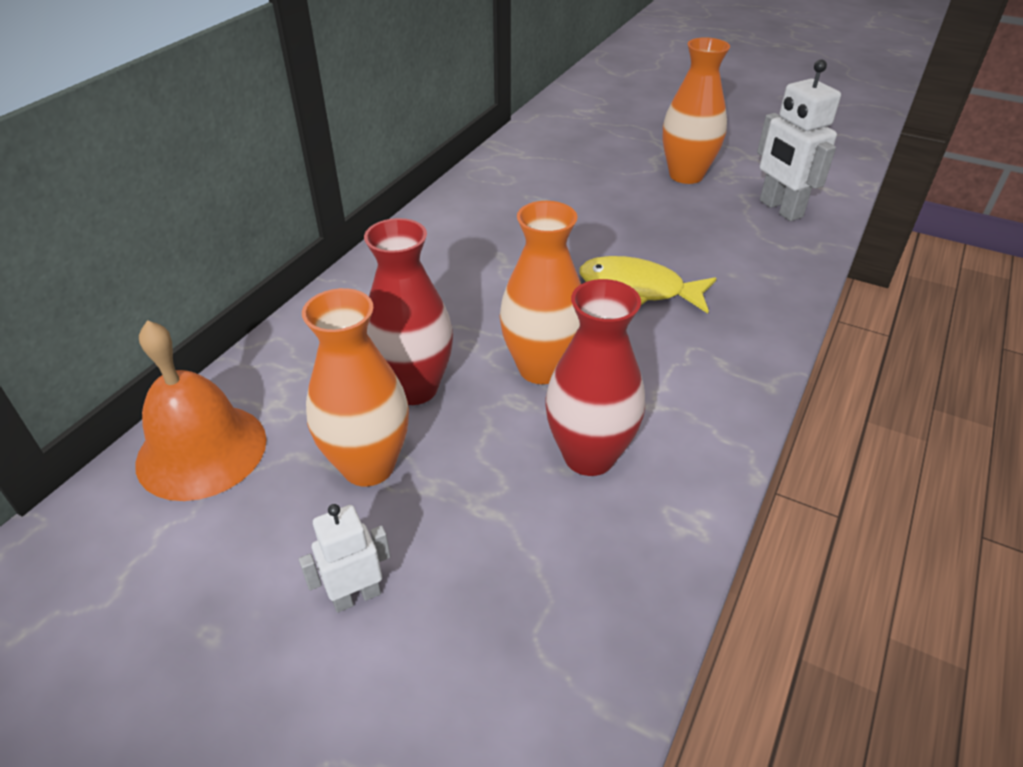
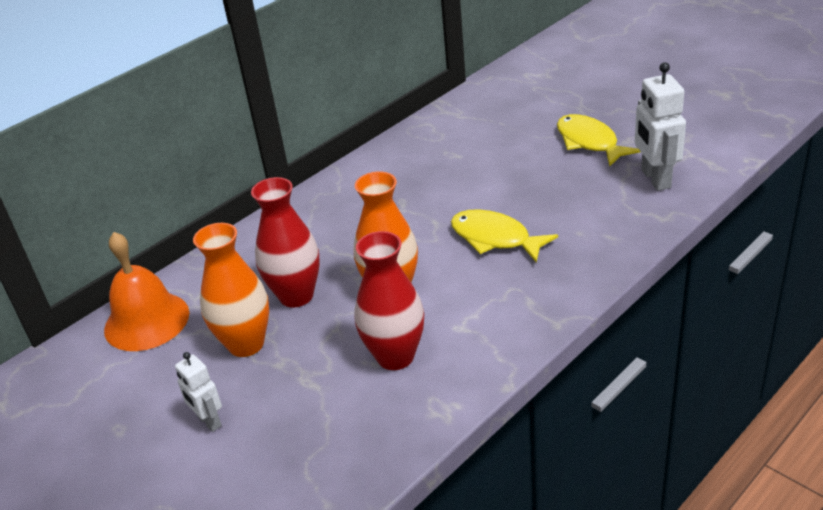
camera: 20 degrees right, 5 degrees down
(356, 596) = (209, 421): white robot -> white robot turned 120 degrees counterclockwise
(686, 175) = (589, 142): orange vase -> yellow fish

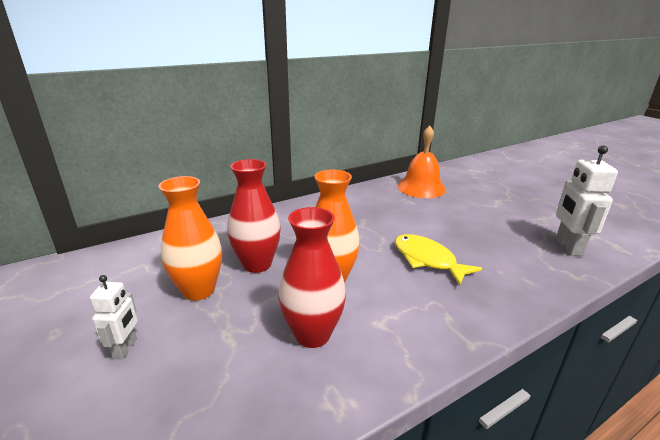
camera: 10 degrees right, 10 degrees down
(146, 321) = (142, 255): orange bell -> orange bell (421, 188)
(209, 421) = (125, 348): white robot -> white robot turned 150 degrees counterclockwise
(589, 142) = (513, 213): yellow fish -> none

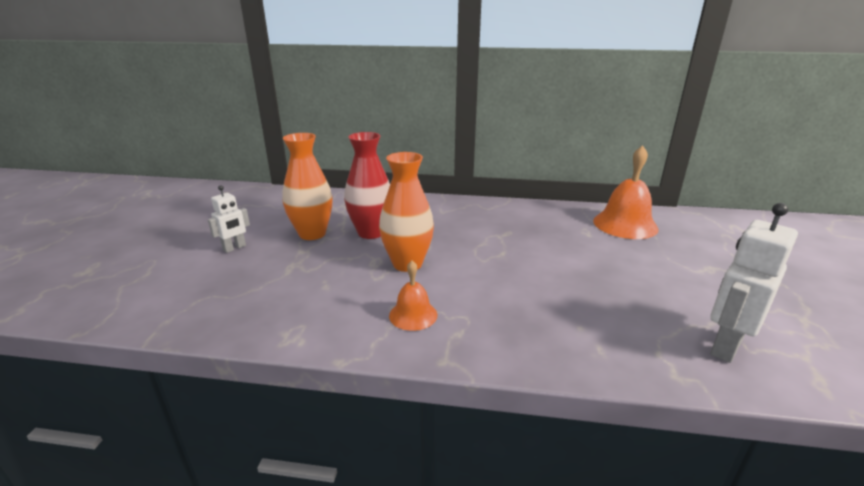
camera: 40 degrees right, 0 degrees up
(312, 334) = (338, 291): red vase -> none
(400, 321) = (413, 315): none -> orange bell
(427, 260) = (516, 285): yellow fish -> none

